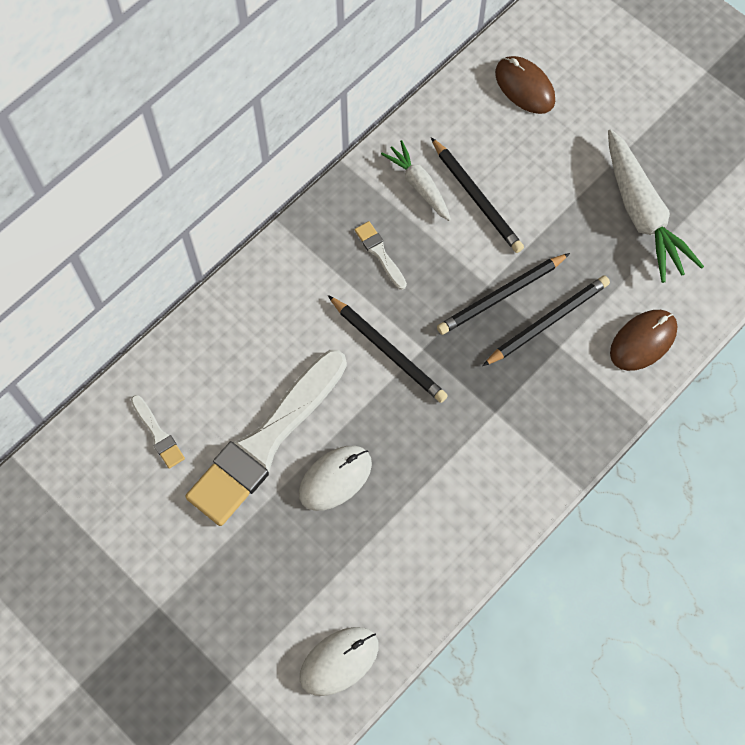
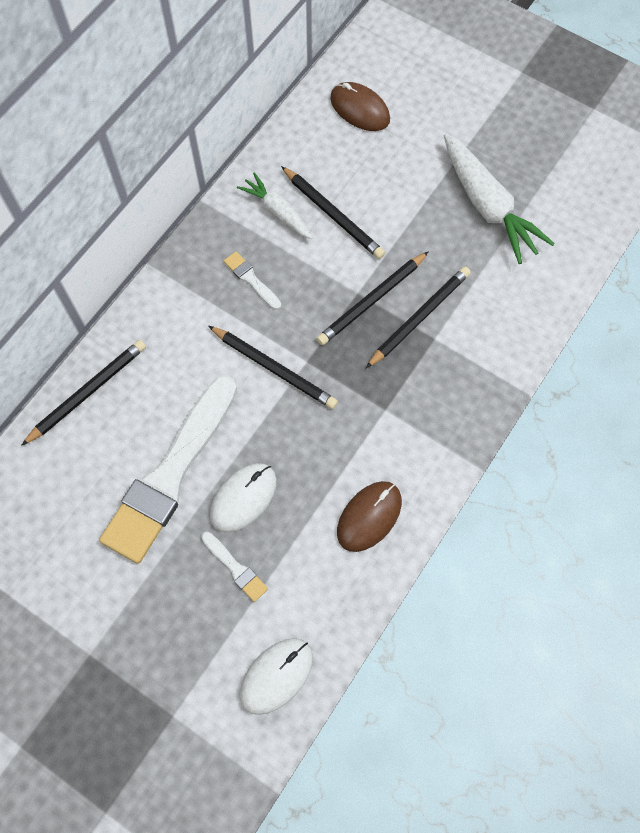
camera: 10 degrees left, 0 degrees up
(158, 434) = (64, 484): white brush -> white brush (235, 568)
(195, 344) = (87, 392): none -> black pencil
(643, 341) = (511, 321): brown mouse -> brown mouse (369, 516)

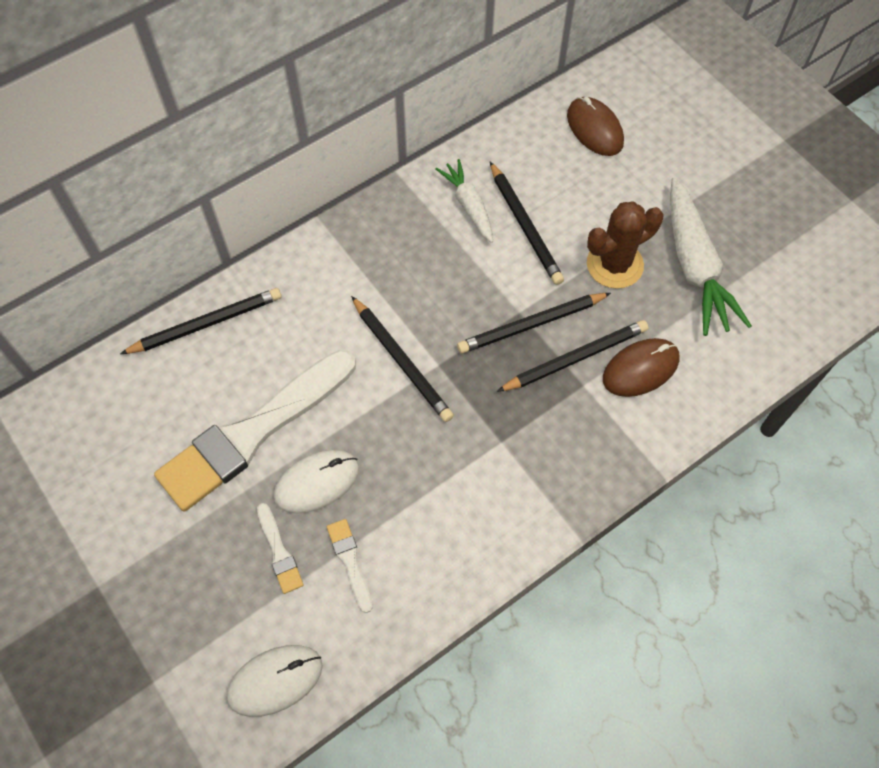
camera: 20 degrees right, 5 degrees down
(251, 279) = (414, 264): white brush -> white brush (350, 561)
(369, 516) = (440, 548): brown mouse -> brown mouse (640, 369)
(421, 225) = (614, 264): none -> brown cactus

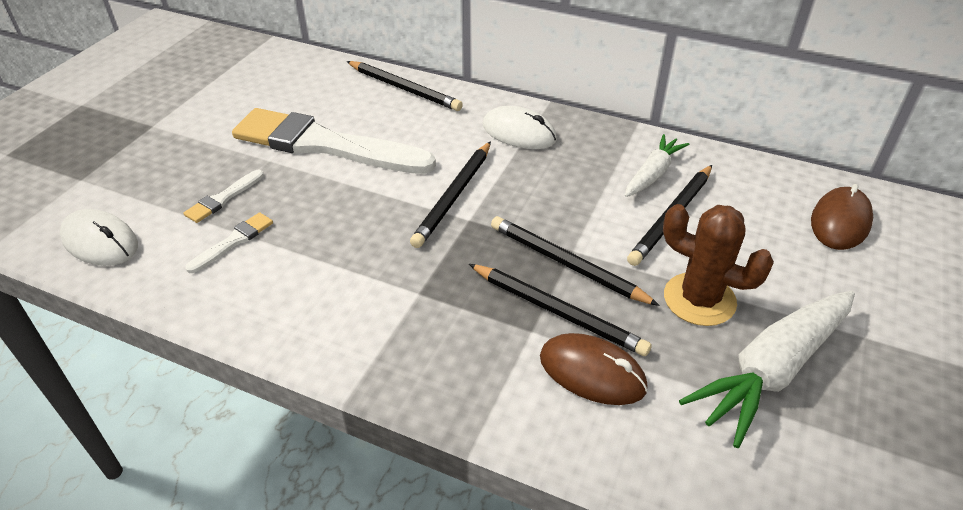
camera: 60 degrees right, 20 degrees down
(317, 482) = (300, 194): white mouse -> white mouse (519, 132)

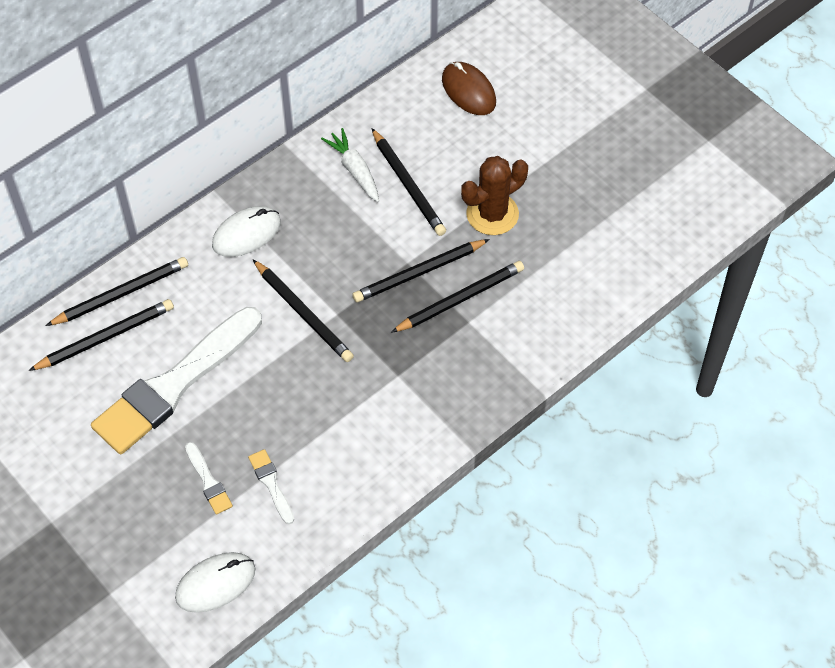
camera: 65 degrees left, 15 degrees up
(354, 94) = (105, 337): none -> black pencil
(592, 372) = (519, 304): brown mouse -> none
(771, 370) = (565, 210): white carrot -> none

